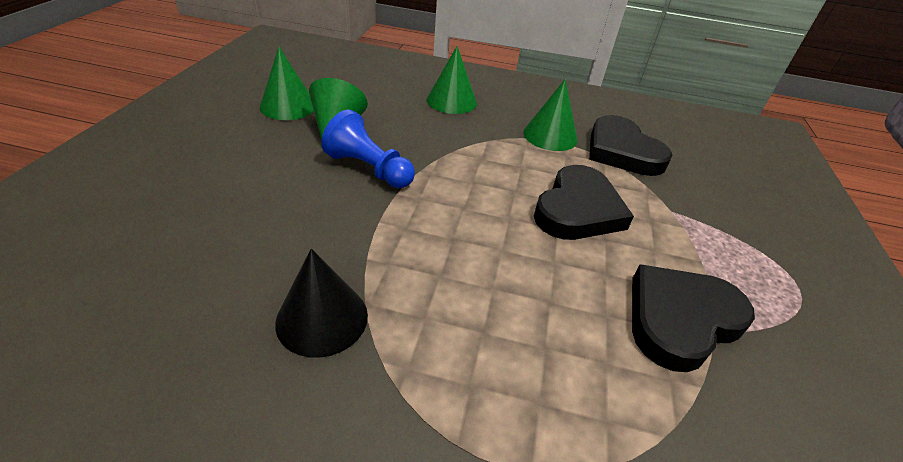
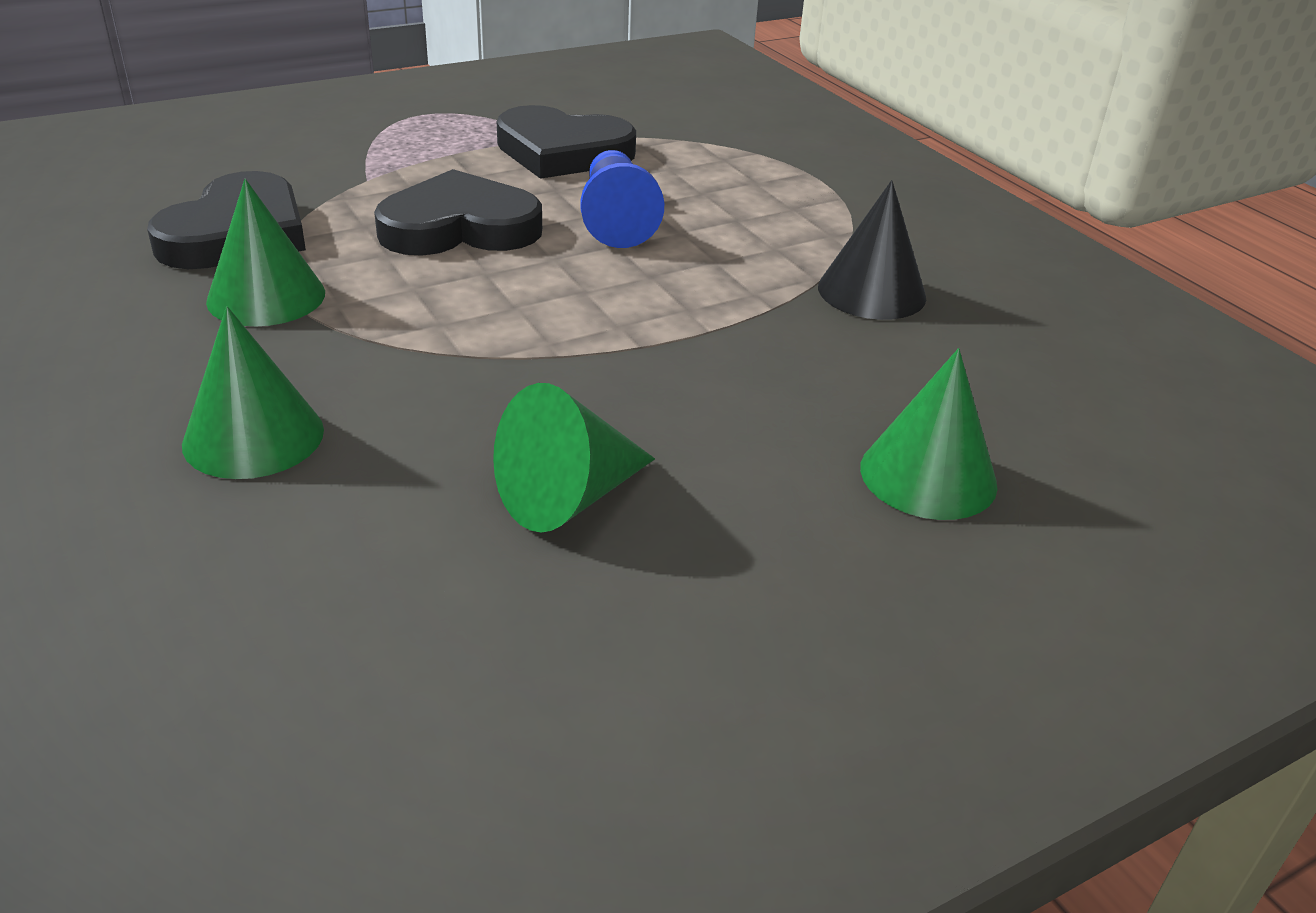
camera: 130 degrees left, 5 degrees down
(288, 106) = (589, 617): green cone -> green cone (928, 475)
(369, 169) = (624, 396): blue pawn -> blue pawn (616, 219)

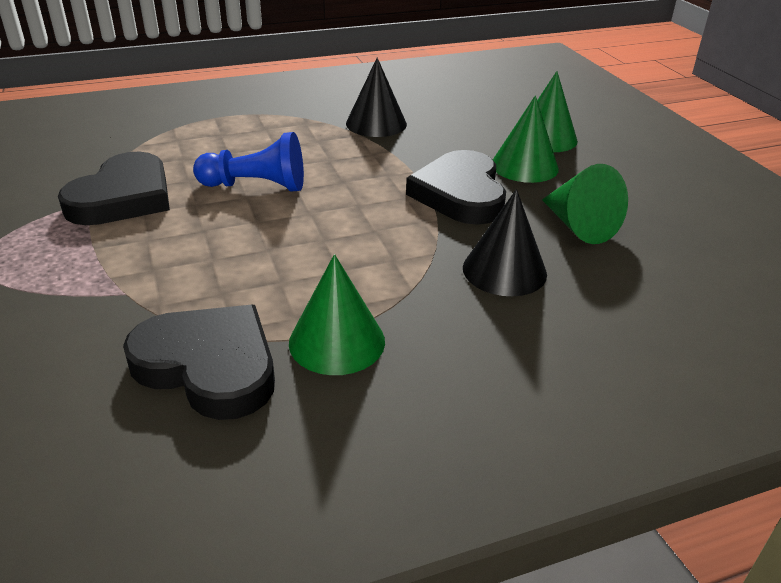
camera: 80 degrees left, 0 degrees up
(253, 436) = (535, 337): green cone -> green cone (524, 166)
(419, 414) = (504, 270): none -> black cone
(460, 227) = (243, 248): black heart -> black heart (460, 194)

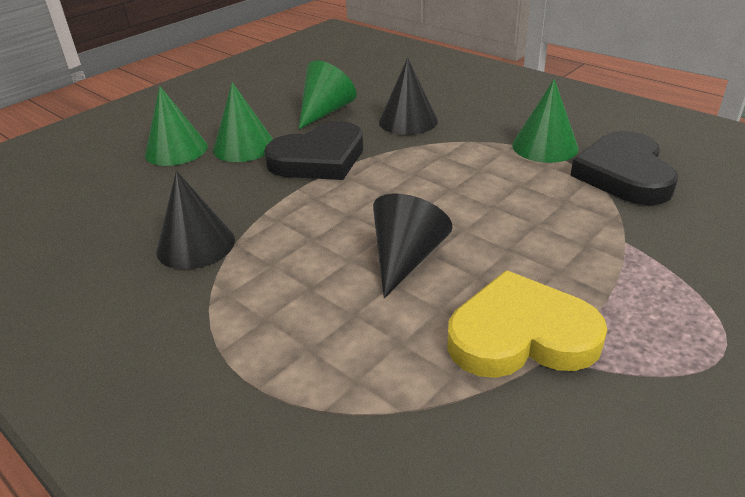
camera: 115 degrees left, 0 degrees up
(123, 197) = (521, 335): black heart -> yellow heart
(256, 186) = (406, 258): blue pawn -> black cone

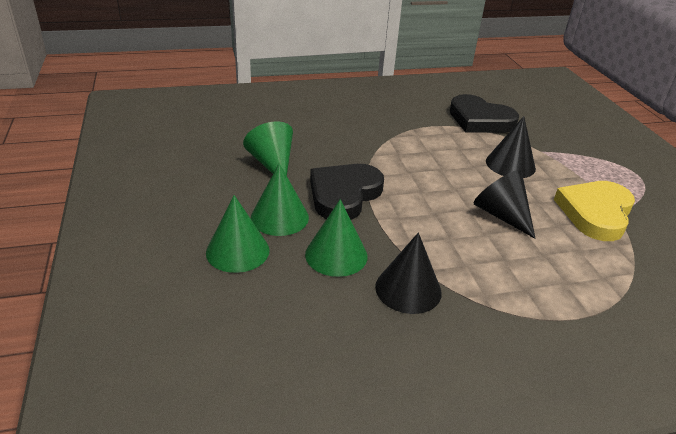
camera: 60 degrees left, 0 degrees up
(319, 159) = (344, 195): black heart -> black heart turned 150 degrees counterclockwise
(408, 121) = (334, 143): black cone -> black cone (510, 164)
(545, 146) = (426, 122): green cone -> green cone (336, 255)

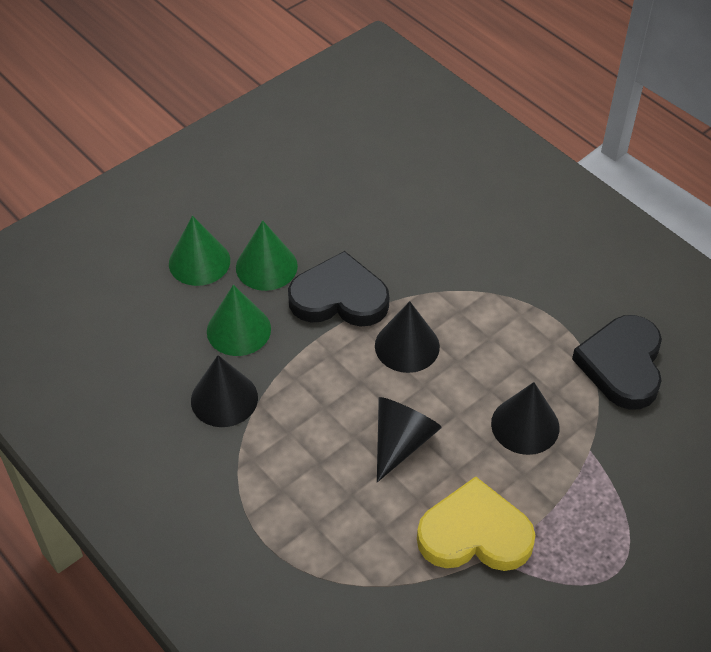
camera: 65 degrees right, 15 degrees up
(272, 164) = (352, 220): green cone -> none
(413, 183) = (407, 346): none -> black cone

